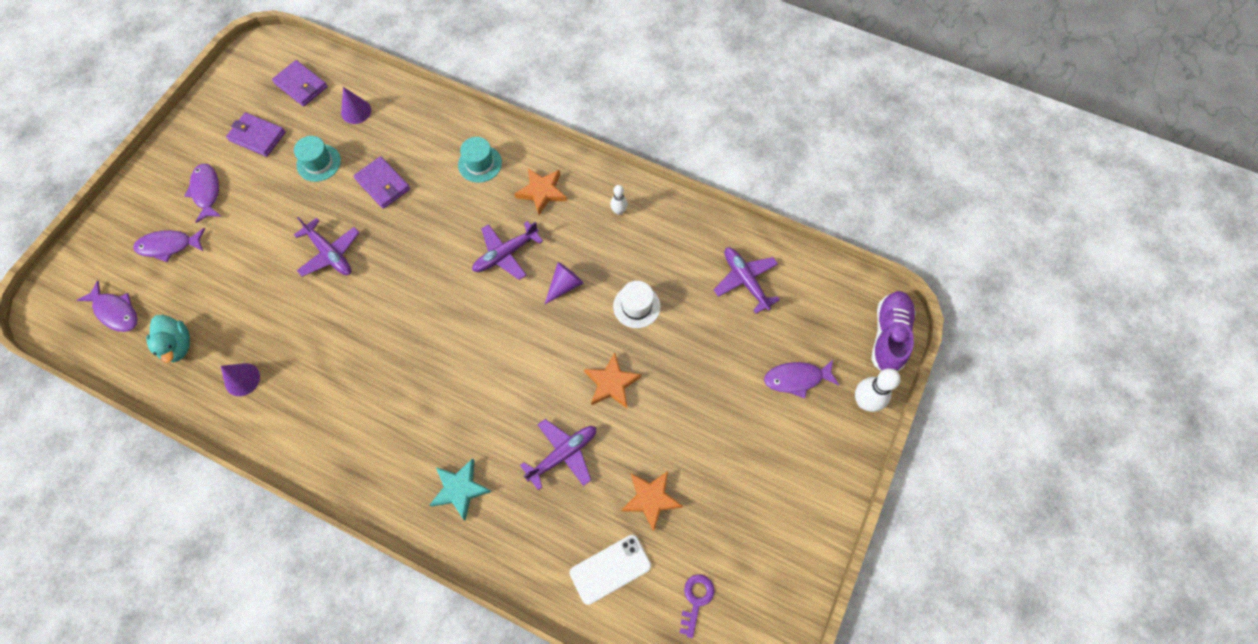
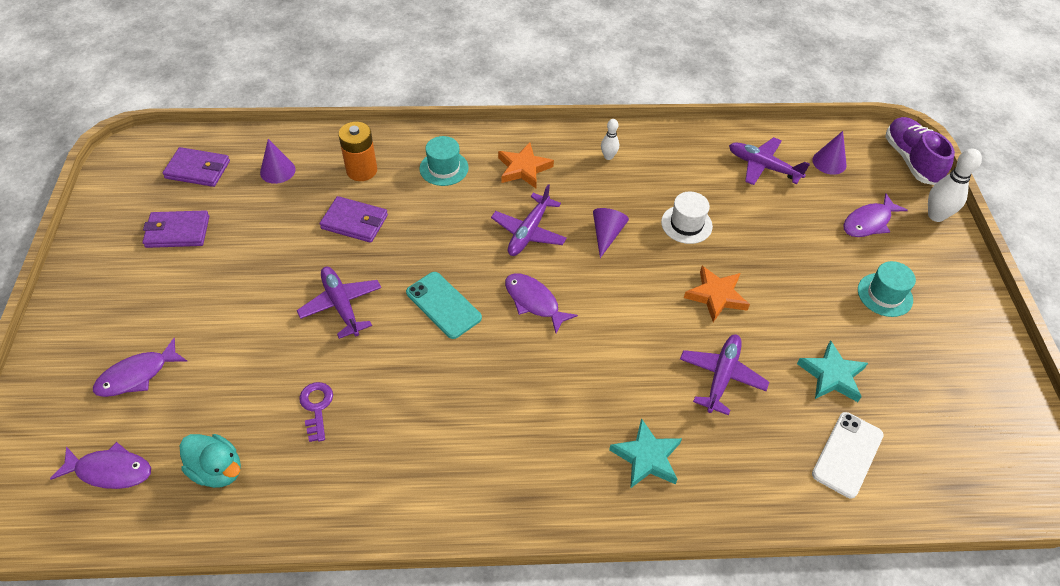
camera: 30 degrees left, 15 degrees down
(207, 192) = (150, 305): purple fish -> purple fish (534, 301)
(242, 379) = (324, 468): purple cone -> purple cone (829, 162)
(318, 163) = (268, 229): turquoise hat -> turquoise hat (885, 295)
(330, 254) = (341, 305): purple plane -> purple plane turned 135 degrees counterclockwise
(400, 289) = (443, 305): none -> turquoise phone
(417, 138) = (361, 170): none -> orange battery
(651, 499) = (832, 375): orange star -> turquoise star
(696, 600) = (943, 441): purple key -> purple key (316, 407)

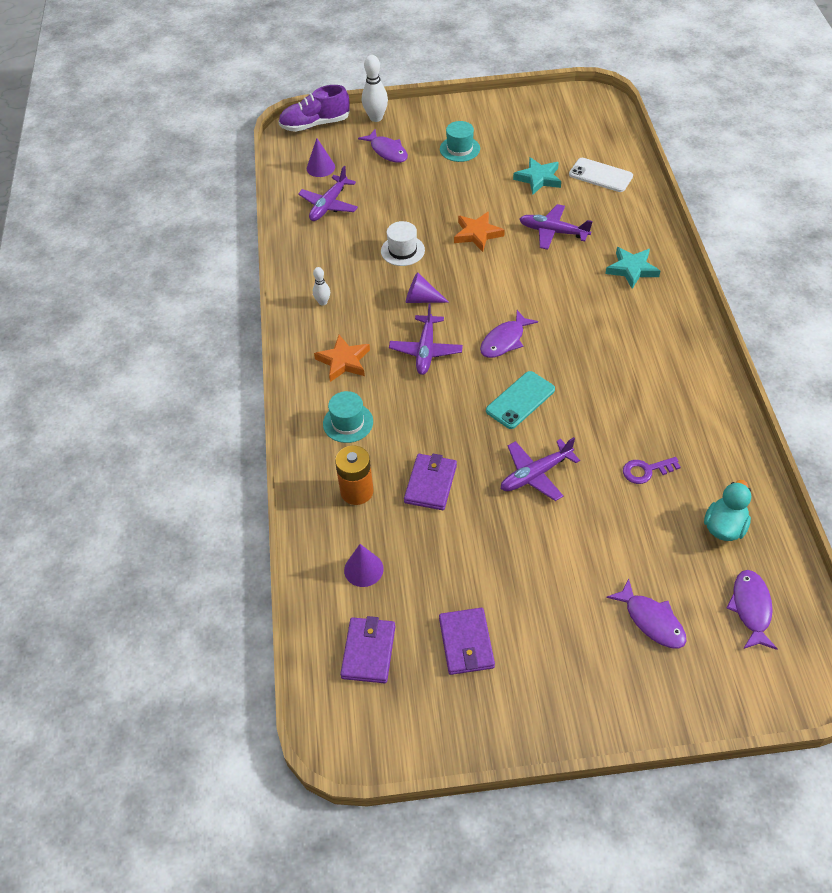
camera: 90 degrees left, 0 degrees up
(528, 232) = (426, 350): purple plane -> purple plane turned 75 degrees clockwise

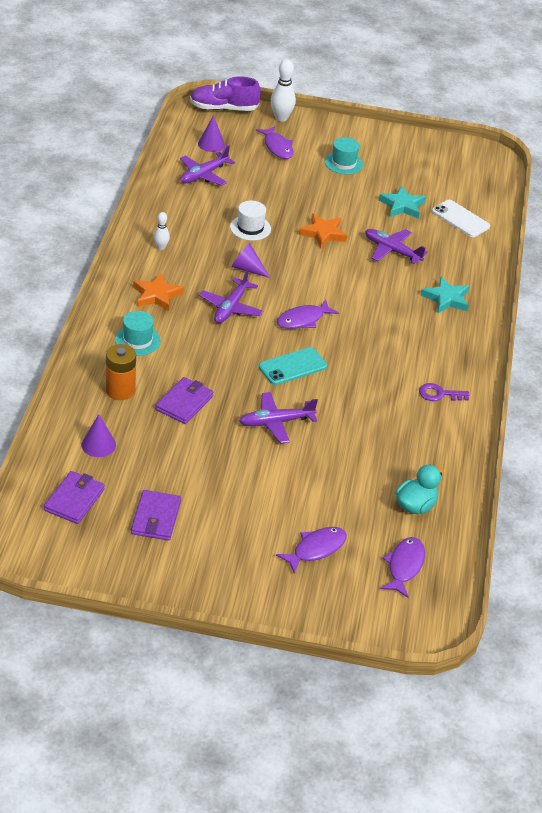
camera: 10 degrees right, 10 degrees down
(646, 470) = (372, 447): purple key -> purple key (439, 394)
(651, 620) = (316, 549): purple fish -> purple fish turned 105 degrees counterclockwise

